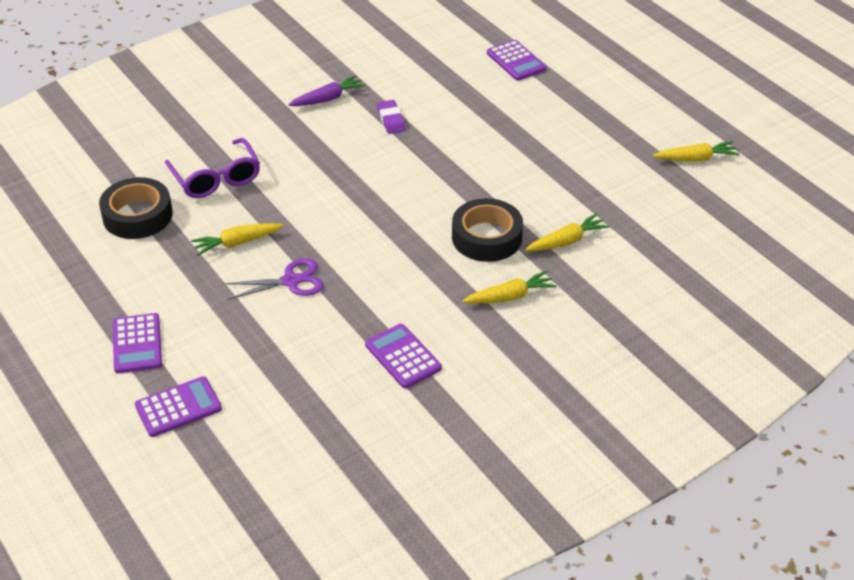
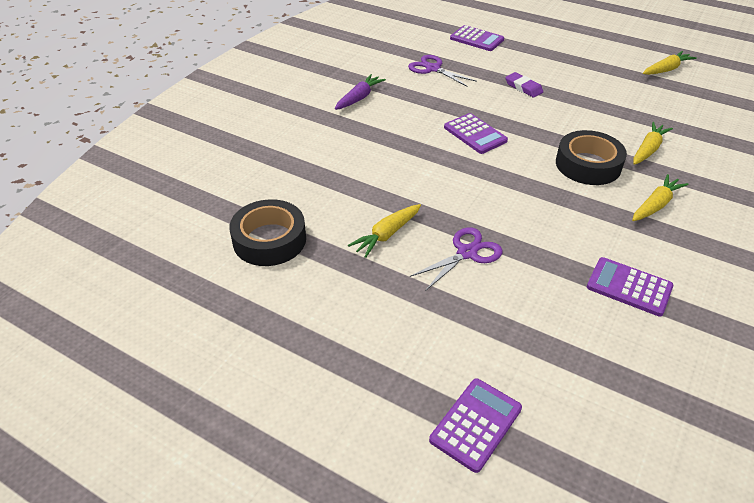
camera: 25 degrees left, 0 degrees up
(137, 344) = (374, 369): purple calculator -> purple calculator (475, 134)
(216, 178) = (318, 185): purple glasses -> none
(391, 119) = (424, 100): purple eraser -> purple eraser (523, 87)
(433, 85) = (433, 69): none -> purple scissors

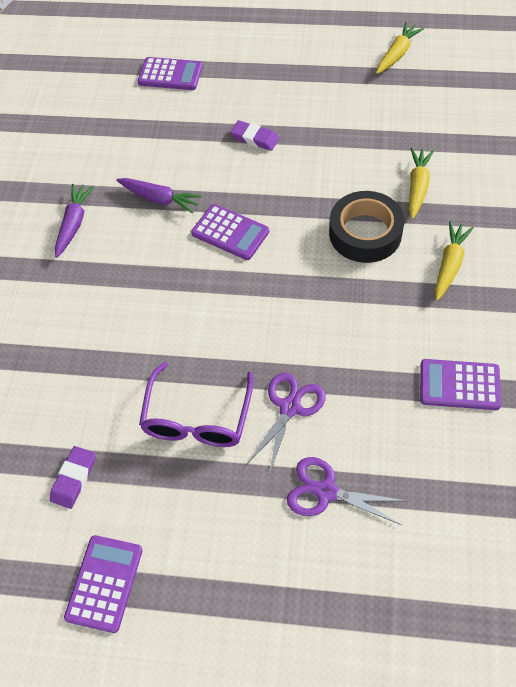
camera: 20 degrees left, 15 degrees up
(269, 240) = (74, 478): black tape -> purple eraser
(387, 235) = (197, 417): yellow carrot -> purple glasses
(430, 101) = (159, 199): none -> purple carrot
(433, 69) = (139, 144): purple scissors -> purple scissors (326, 491)
(475, 424) = (380, 612): purple calculator -> purple calculator (104, 583)

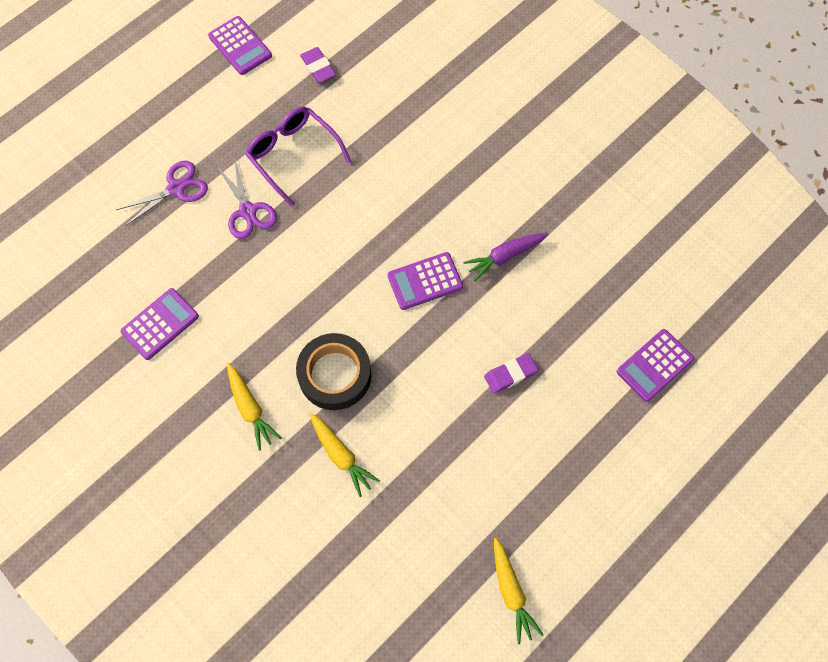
camera: 125 degrees right, 10 degrees up
(74, 224) = (532, 184): purple carrot -> none

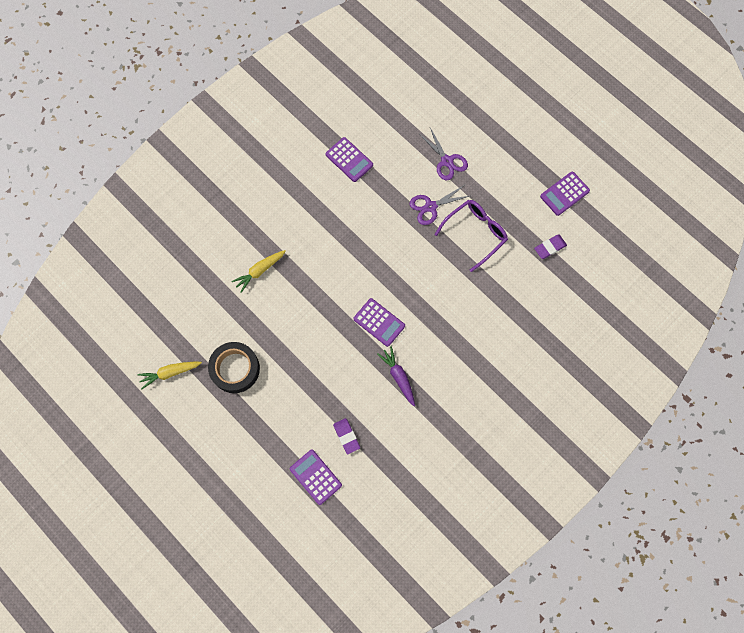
camera: 90 degrees right, 5 degrees up
(250, 408) = (292, 216): yellow carrot -> none
(335, 375) = (313, 266): black tape -> black tape (235, 369)
(425, 281) = (379, 322): purple calculator -> purple calculator turned 150 degrees clockwise
(510, 374) = (311, 377): purple eraser -> purple eraser (346, 436)

